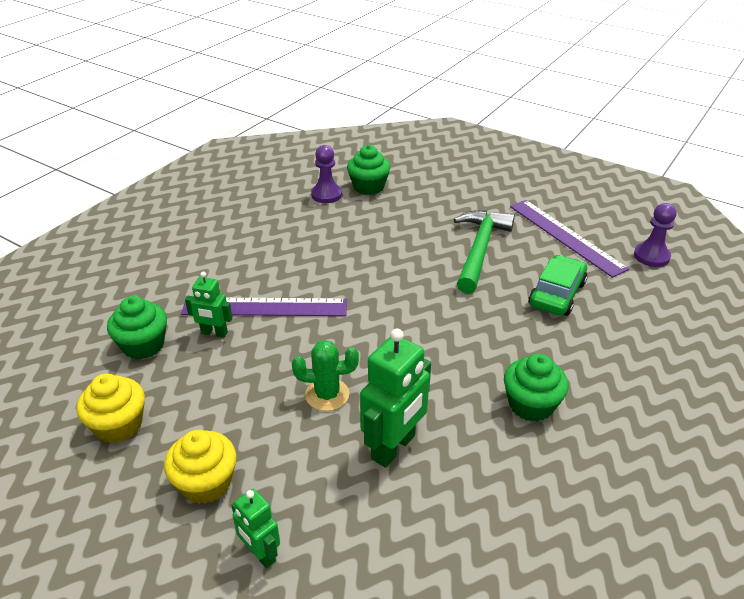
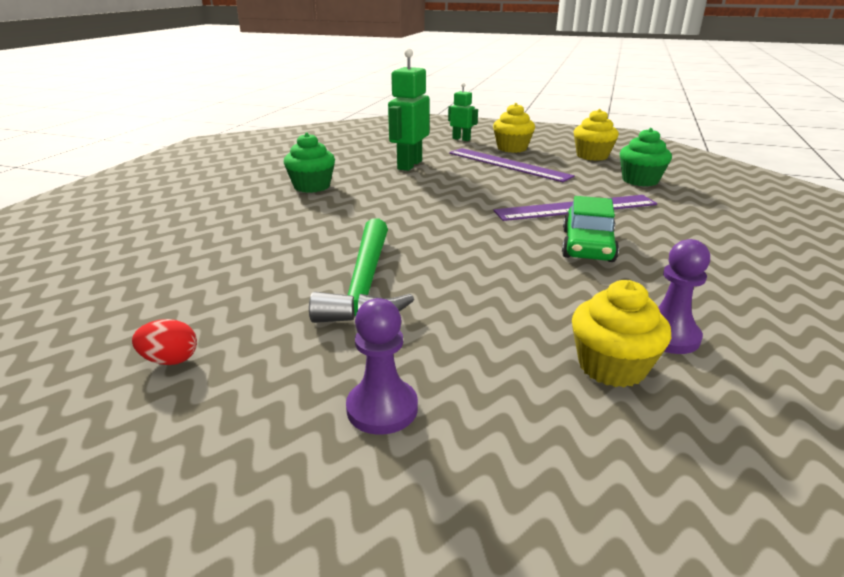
camera: 165 degrees right, 10 degrees down
(214, 333) = (596, 190): green robot -> none
(327, 395) = (470, 176): green cactus -> none
(368, 187) = (611, 366): green cupcake -> yellow cupcake
(556, 294) = (265, 251): green car -> green car (587, 245)
(565, 236) = (221, 323): purple ruler -> purple ruler (508, 164)
(583, 219) = (170, 360): none -> red egg
(651, 256) = (91, 311): purple pawn -> purple pawn (382, 408)

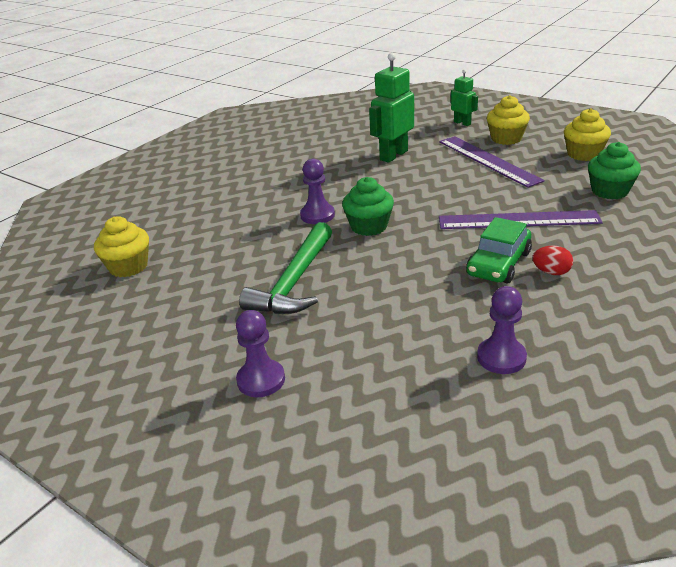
camera: 20 degrees right, 5 degrees up
(170, 360) = (145, 325): red egg -> red egg (551, 272)
(312, 186) = (297, 176): green cupcake -> green cupcake (369, 226)
(356, 219) = (317, 215): none -> purple pawn
(611, 366) = (437, 375): yellow cupcake -> yellow cupcake (128, 266)

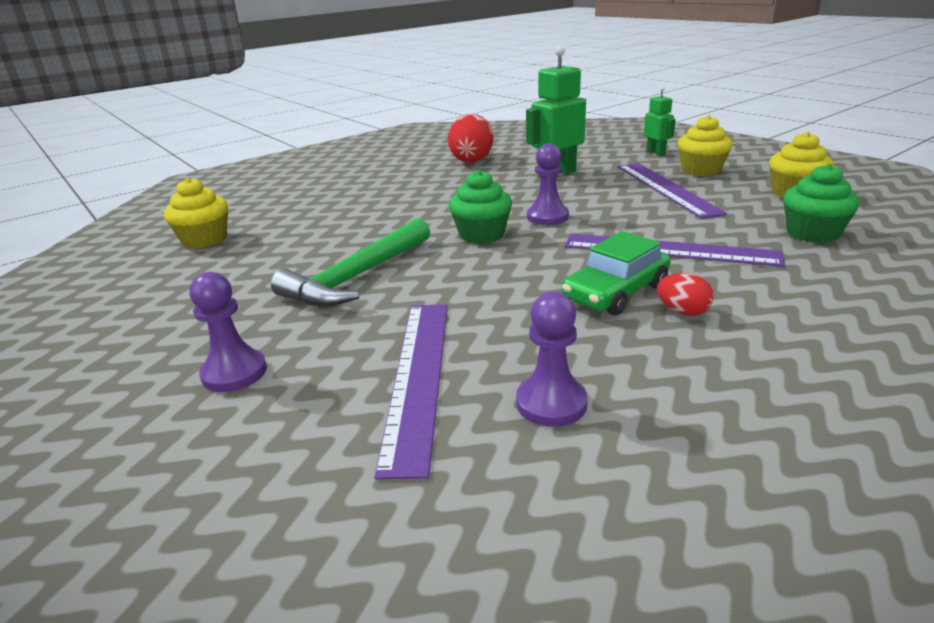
camera: 15 degrees right, 5 degrees down
(310, 148) = (472, 160): none -> red egg
(317, 215) = (432, 218): purple pawn -> purple pawn (547, 217)
(400, 356) = (418, 376): none -> purple ruler

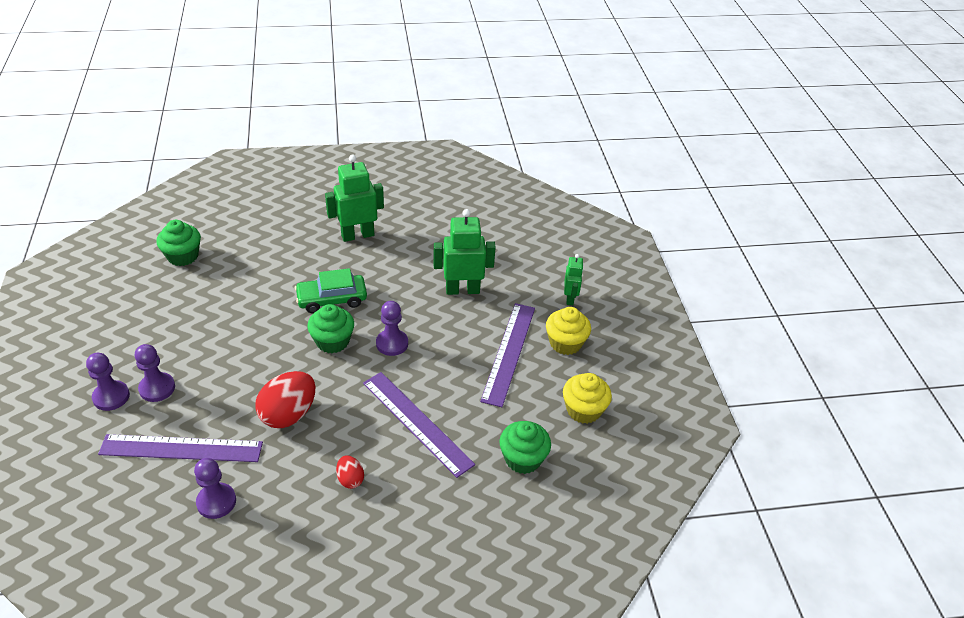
camera: 25 degrees right, 15 degrees up
(204, 240) = (183, 256): yellow cupcake -> green cupcake
(301, 339) = (157, 388): none -> purple pawn
(357, 277) = (227, 346): green hammer -> none
(400, 177) = (357, 235): none -> green robot
(418, 376) = (181, 448): purple ruler -> purple ruler turned 60 degrees clockwise
(472, 160) = (430, 235): red egg -> red egg (288, 414)
(615, 292) = (338, 442): green car -> green car (332, 299)

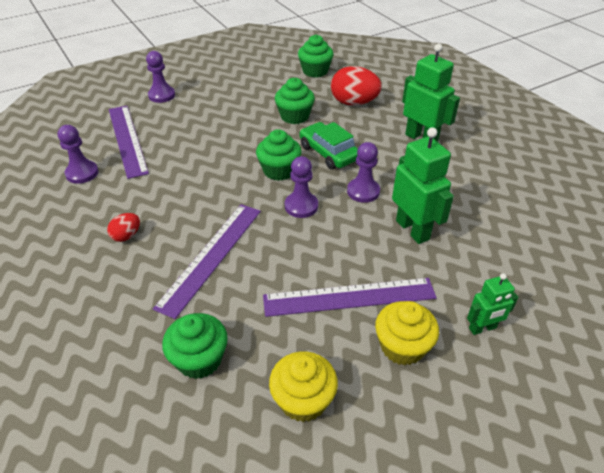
camera: 70 degrees right, 0 degrees up
(157, 388) = (179, 109): purple pawn -> purple pawn (363, 191)
(254, 301) = (294, 116): none -> green cupcake
(288, 414) = (183, 176): red egg -> red egg (354, 103)

